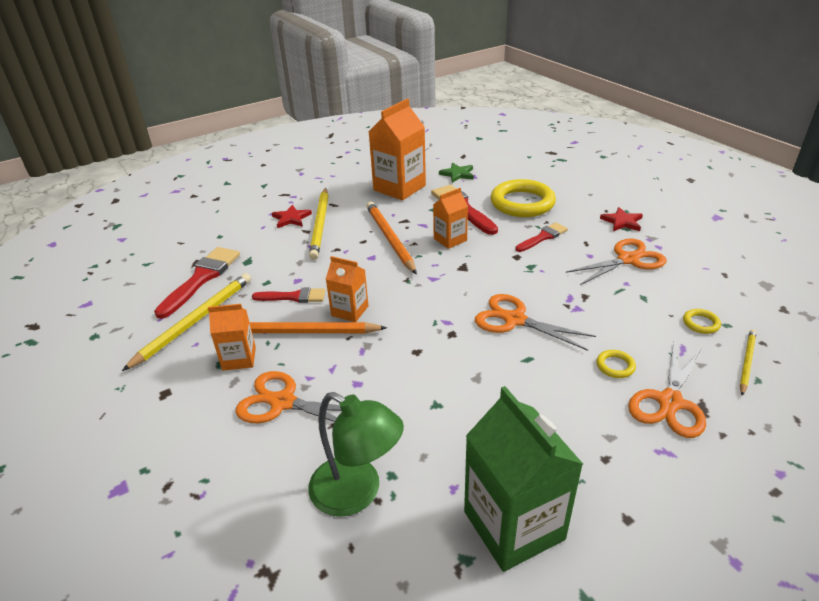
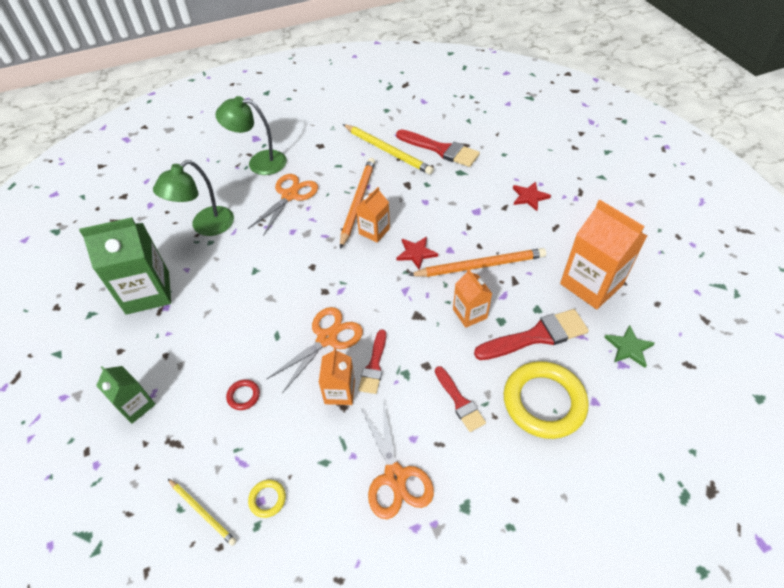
camera: 100 degrees right, 15 degrees up
(194, 463) = (259, 162): none -> green lamp
(239, 358) = (340, 174): orange carton -> orange carton (340, 392)
(293, 297) = (402, 199): red brush -> red brush (374, 365)
(320, 225) = (514, 217): yellow pencil -> none
(615, 366) = (243, 396): yellow ring -> red ring
(622, 222) = (482, 508): red star -> red star (416, 253)
(669, 402) = (190, 420): orange scissors -> none
(688, 462) = (136, 405): none -> green carton

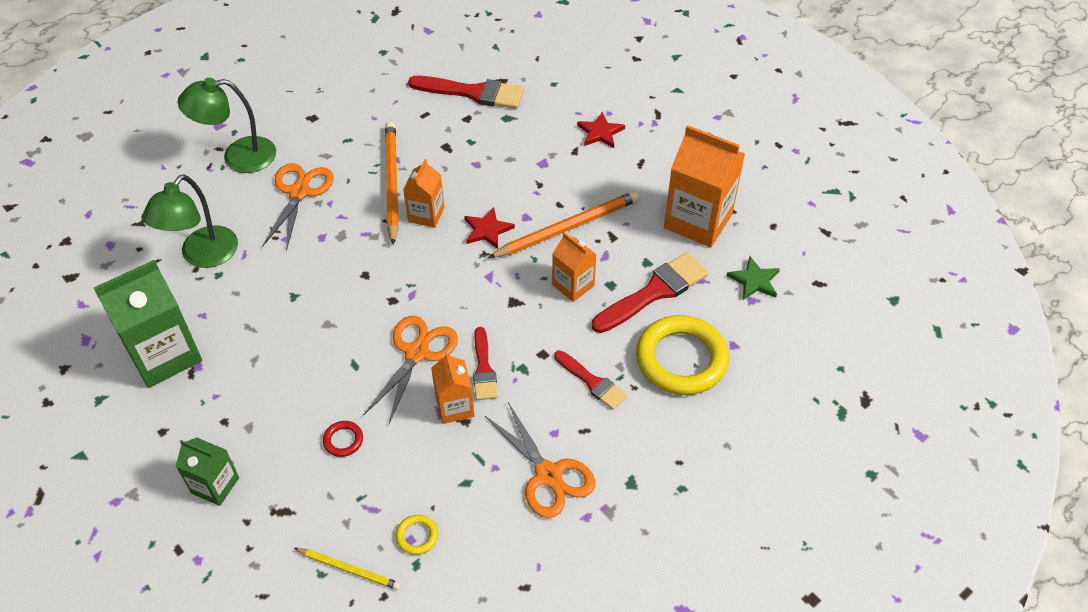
camera: 20 degrees left, 0 degrees up
(388, 151) = (405, 108): yellow pencil -> none

